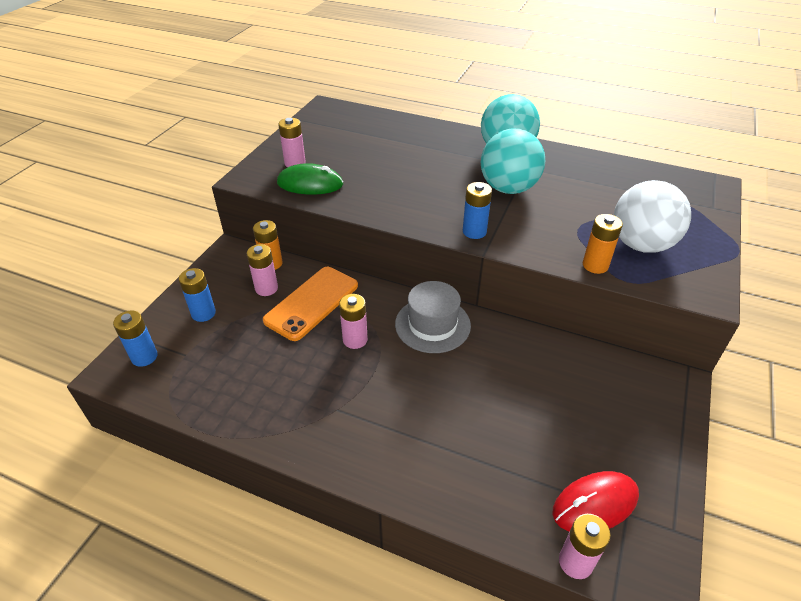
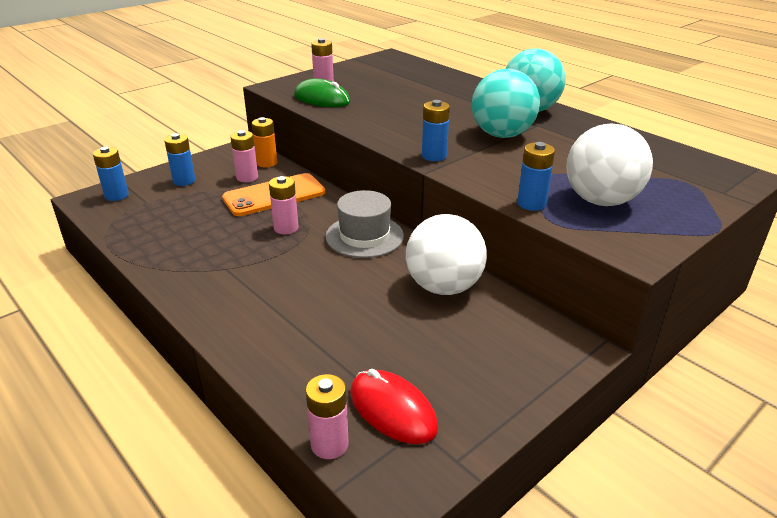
camera: 25 degrees right, 10 degrees down
(538, 358) = (443, 287): none -> white ball
(595, 265) = (531, 204): orange battery -> blue battery
(595, 504) = (392, 410): red mouse -> red mouse turned 45 degrees clockwise

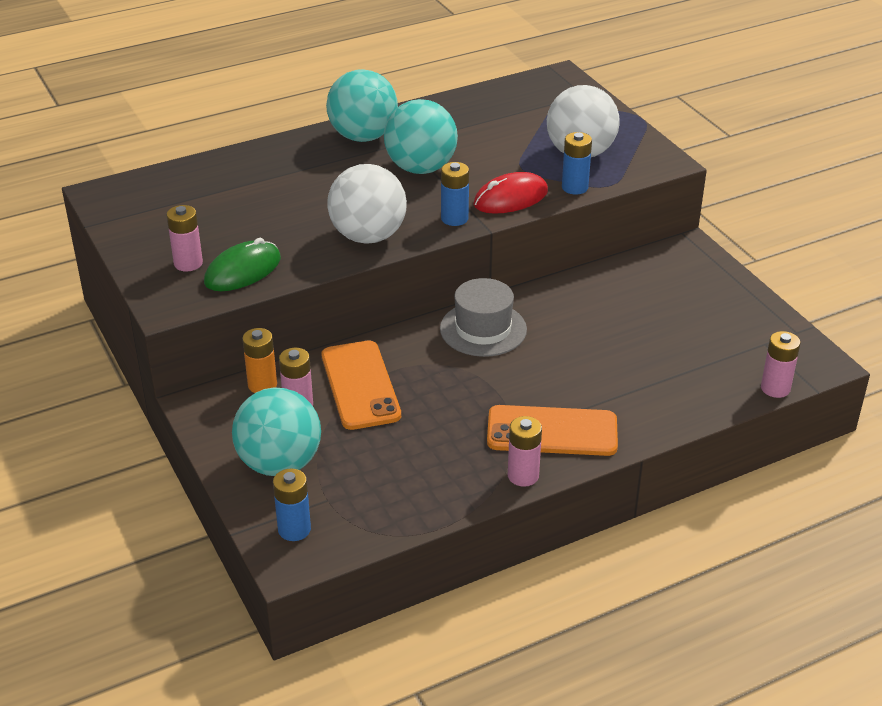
camera: 75 degrees left, 5 degrees up
(184, 181) = (279, 463): blue battery -> turquoise ball
(229, 288) = (552, 431): none -> orange phone
(286, 228) = (444, 382): pink battery -> pink battery (523, 476)
(392, 410) = (743, 352): red mouse -> red mouse (510, 198)
(443, 287) = (590, 296): white ball -> white ball (368, 236)

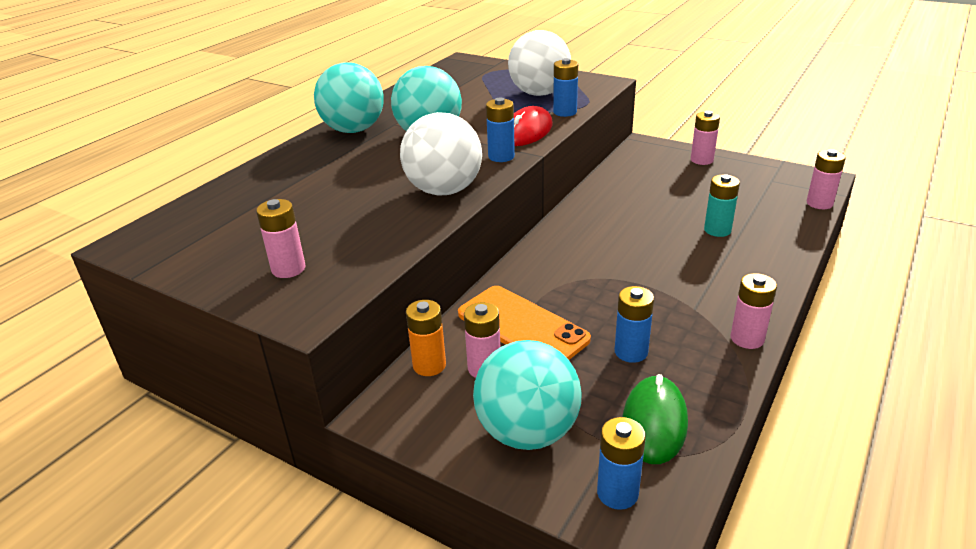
camera: 30 degrees left, 5 degrees down
(243, 271) = (355, 255): green mouse -> green mouse (654, 422)
(418, 443) = (631, 352): none -> blue battery
(483, 329) = (571, 244): grey hat -> none
(552, 431) = (721, 295): orange phone -> none
(632, 372) = (717, 230): none -> turquoise battery
(724, 291) = (701, 160): none -> pink battery

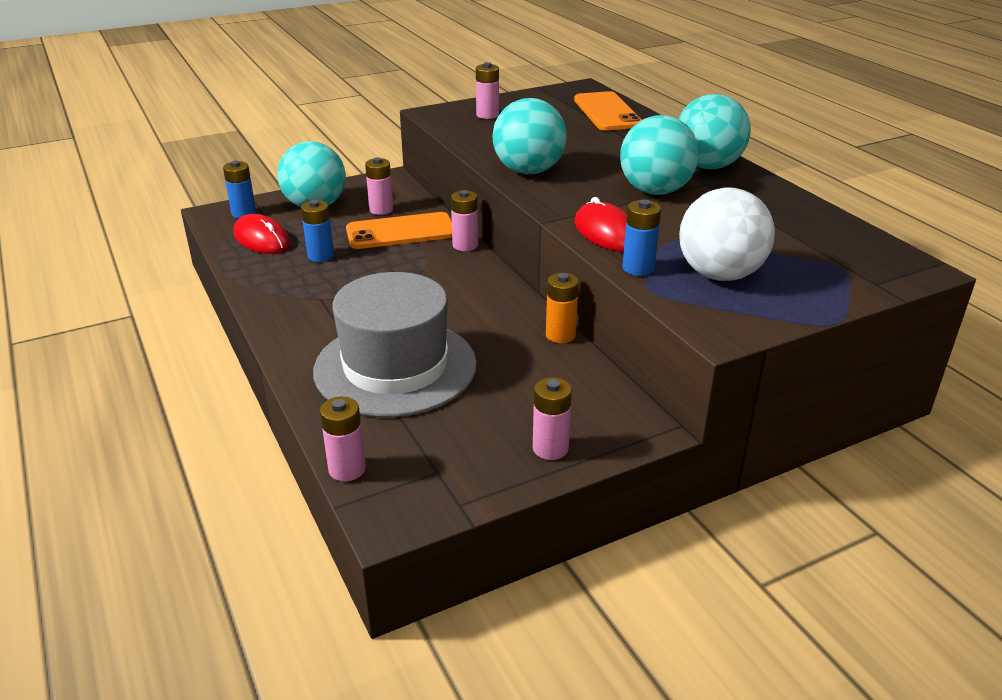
camera: 120 degrees right, 0 degrees up
(228, 202) = (607, 112): none -> orange phone
(429, 365) = (408, 197): orange battery -> orange battery (560, 335)
(444, 190) = (528, 171): white ball -> turquoise ball
(501, 156) = (563, 206): blue battery -> none
(654, 422) = (261, 239): green mouse -> red mouse
(717, 230) = (395, 367): turquoise battery -> grey hat
(747, 339) = (262, 301): pink battery -> pink battery (465, 245)

